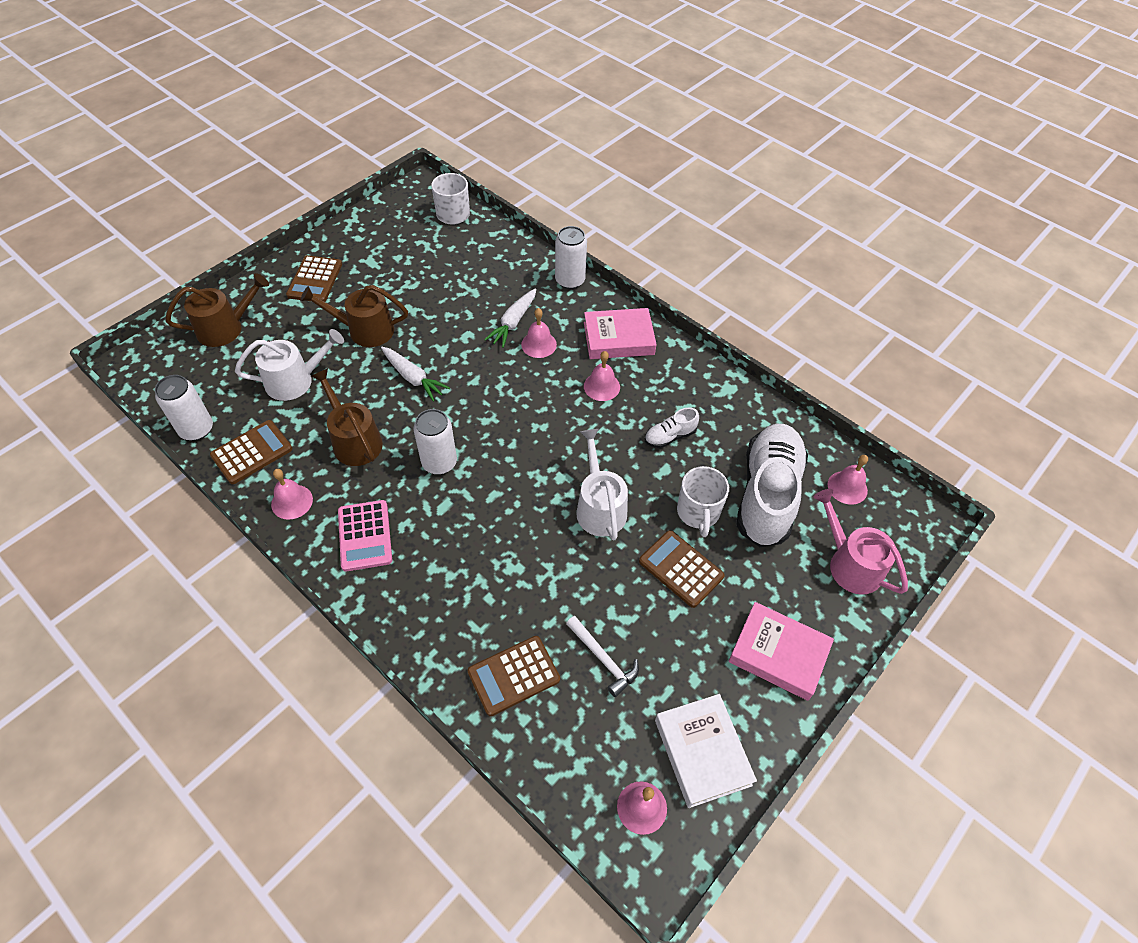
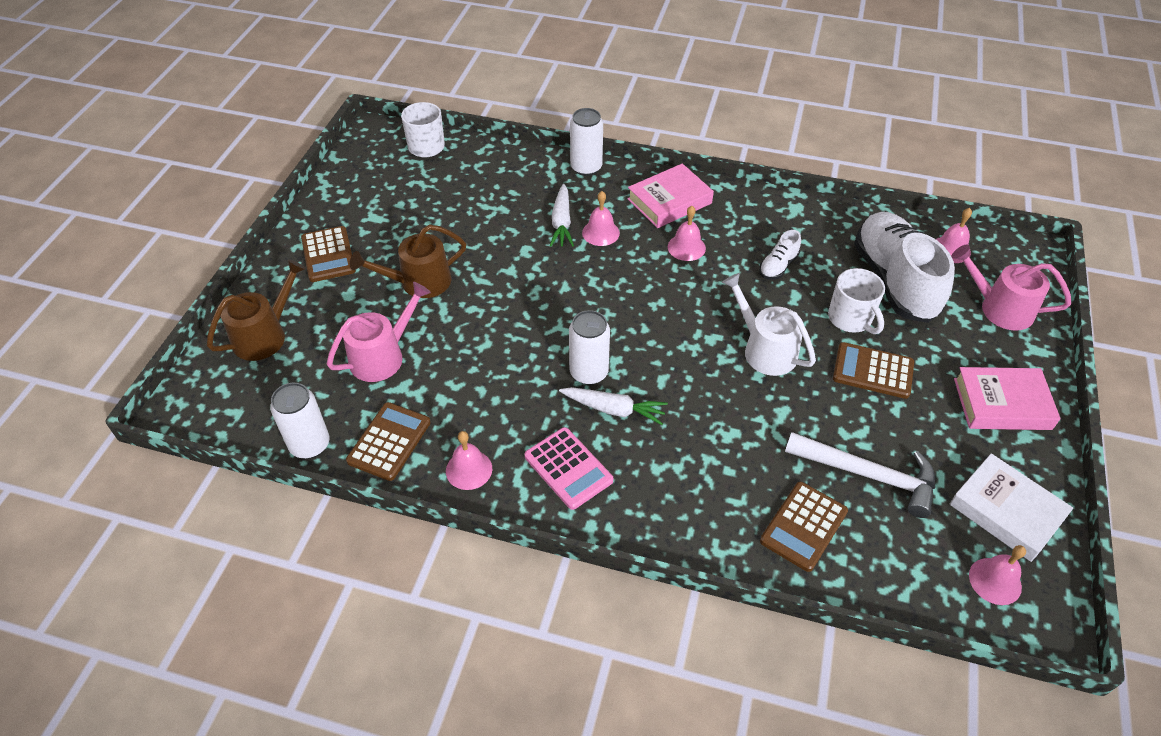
camera: 25 degrees left, 5 degrees down
(295, 381) = (382, 356): white watering can -> pink watering can
(354, 441) = (489, 387): brown watering can -> none
(413, 378) = (503, 307): white carrot -> white carrot (614, 409)
(603, 659) = (868, 475): white hammer -> white hammer, size x1.60

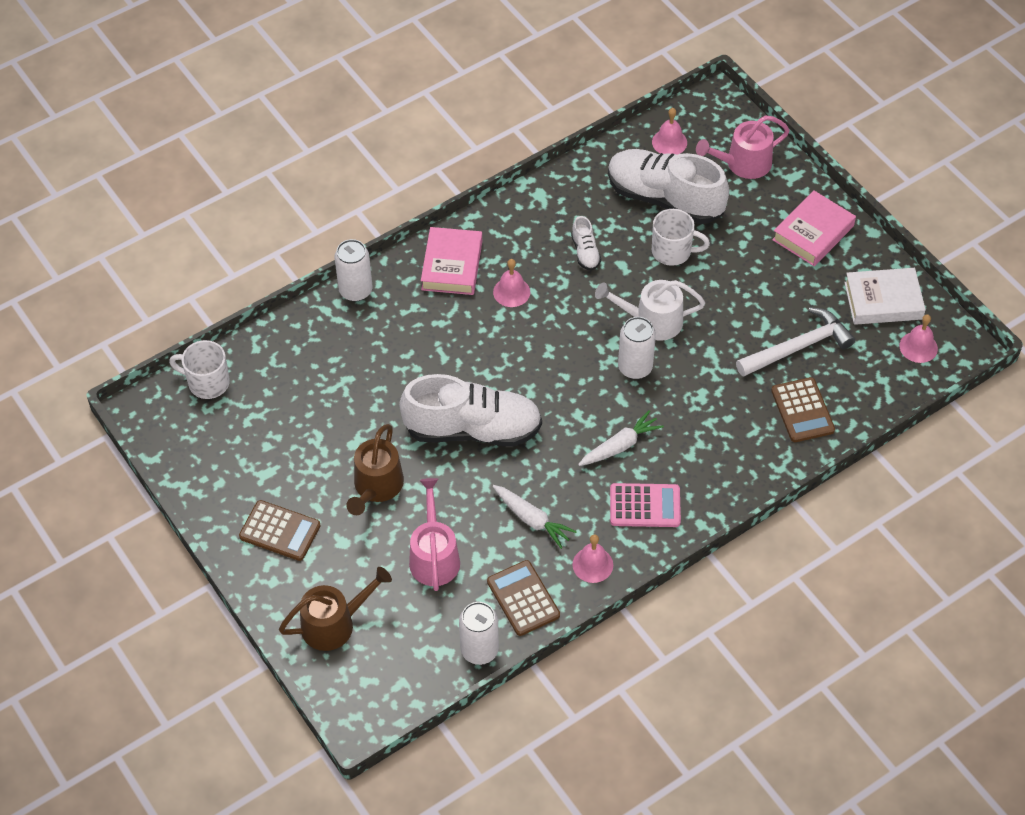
camera: 50 degrees left, 5 degrees up
(264, 335) = (334, 624): brown watering can -> brown watering can turned 75 degrees clockwise
(530, 304) = (472, 429): none -> white shoe
(561, 222) = (404, 350): white carrot -> white carrot (532, 519)
(589, 372) = (573, 438): white can -> white can (635, 367)
(600, 232) = (441, 333): pink bell -> none
(873, 371) = (726, 277): brown calculator -> none

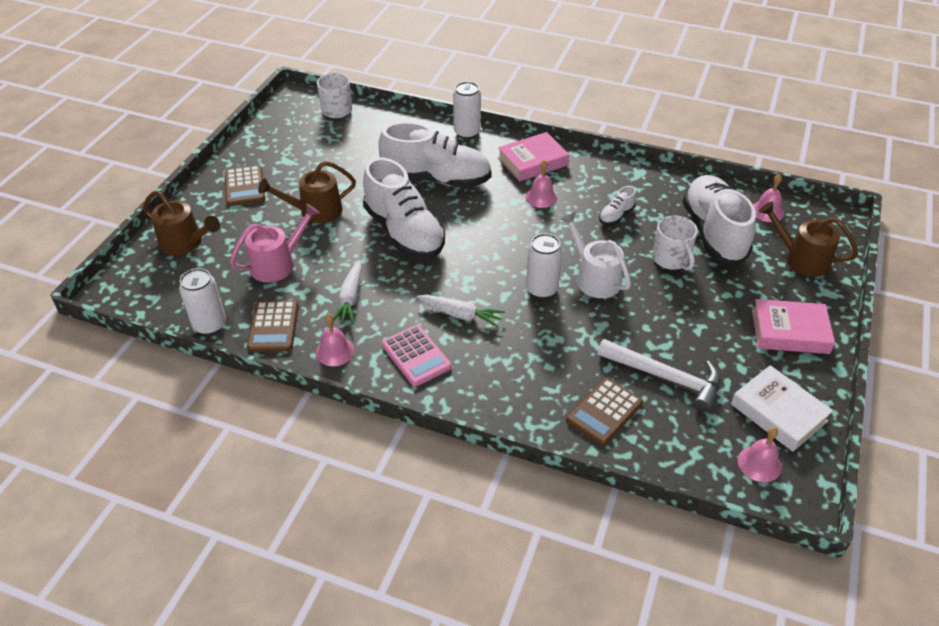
camera: 55 degrees right, 10 degrees down
(411, 359) = (436, 179): none -> white shoe
(523, 598) = (273, 327): brown calculator -> brown calculator turned 150 degrees clockwise
(743, 164) = (801, 259): pink watering can -> brown watering can

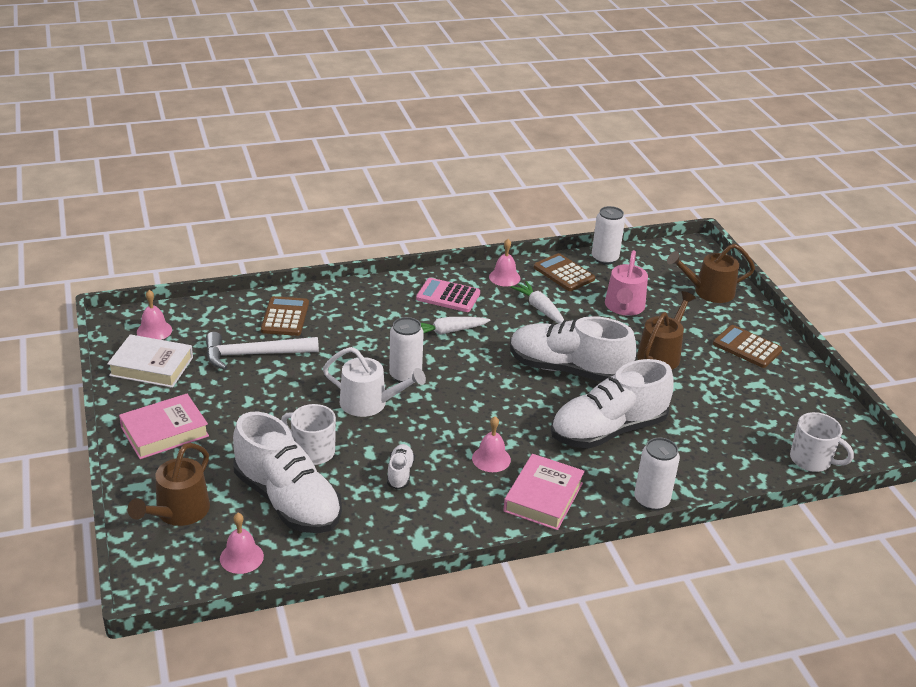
camera: 140 degrees right, 10 degrees down
(801, 259) = (178, 512): brown watering can -> brown watering can turned 120 degrees clockwise

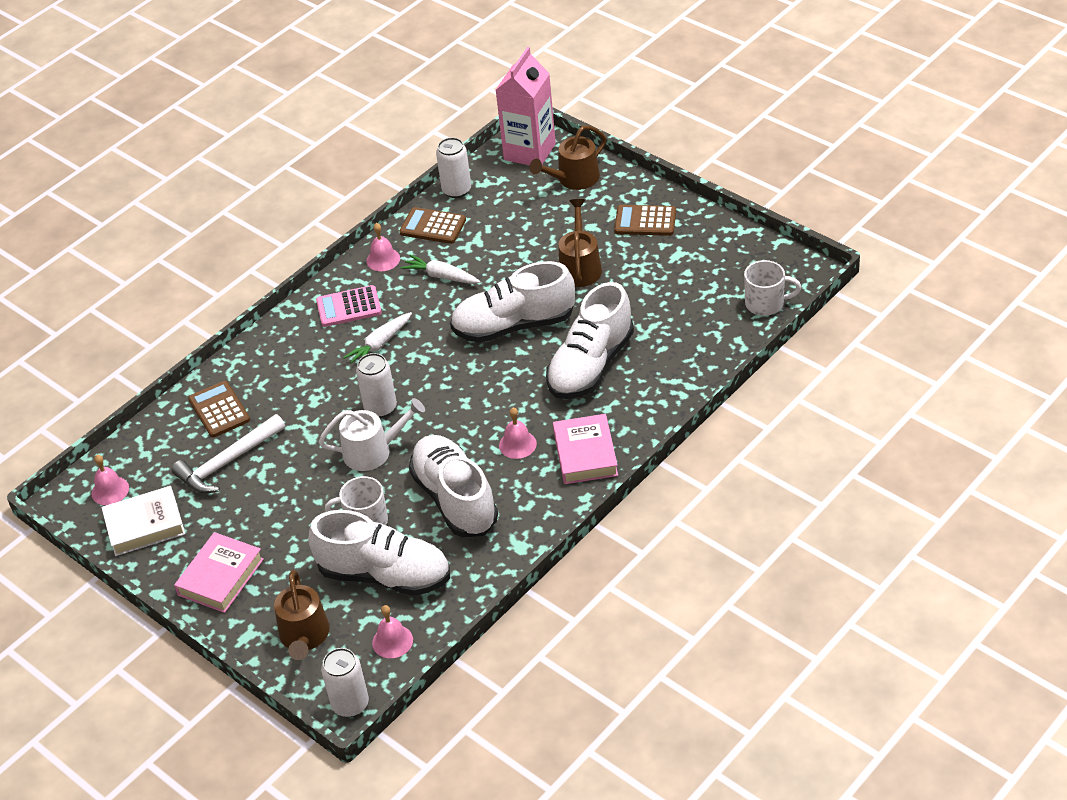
camera: 25 degrees left, 10 degrees up
(400, 473) = (455, 499): white shoe -> white shoe, size x2.35
(624, 307) = (513, 235): pink watering can -> none
(651, 500) = (670, 409): white can -> white can (350, 704)
(687, 258) = (529, 152): none -> pink carton

